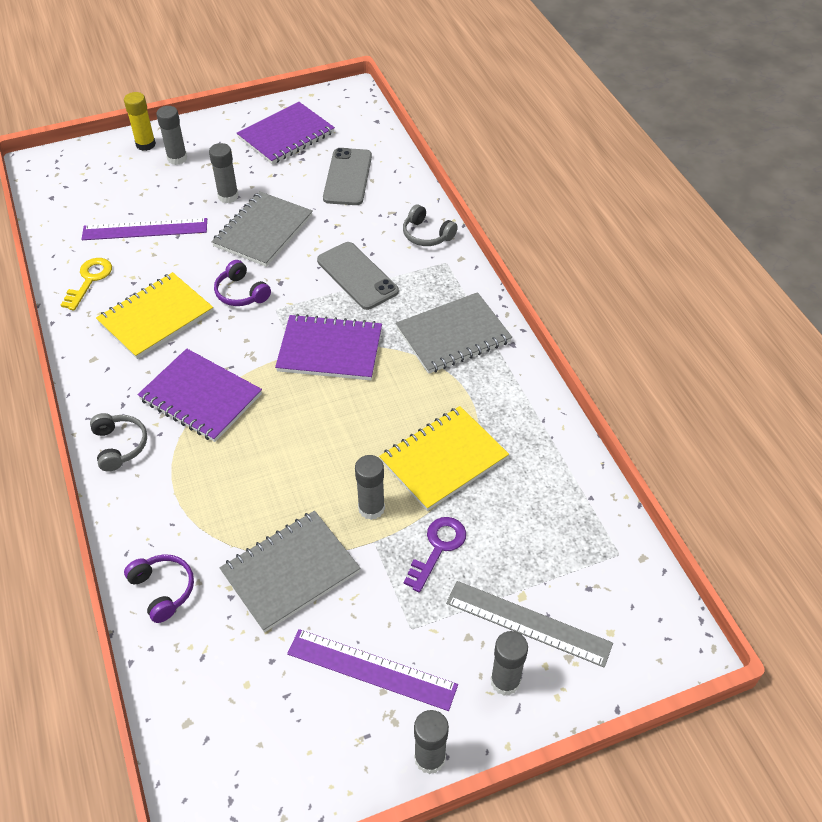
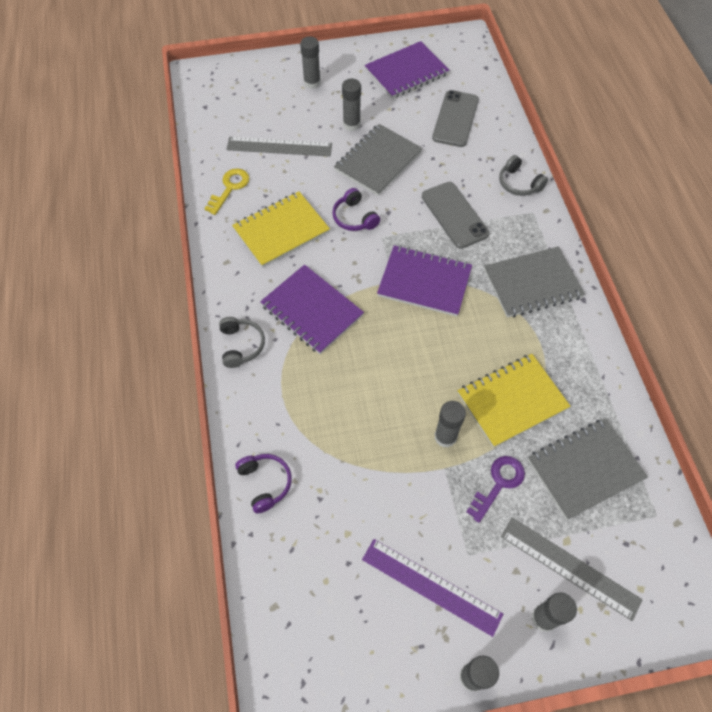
camera: 10 degrees right, 10 degrees up
(145, 144) = (287, 66): yellow glue stick -> none
(145, 229) = (279, 147): purple ruler -> grey ruler
(290, 572) = (371, 484): grey notebook -> grey notebook (584, 469)

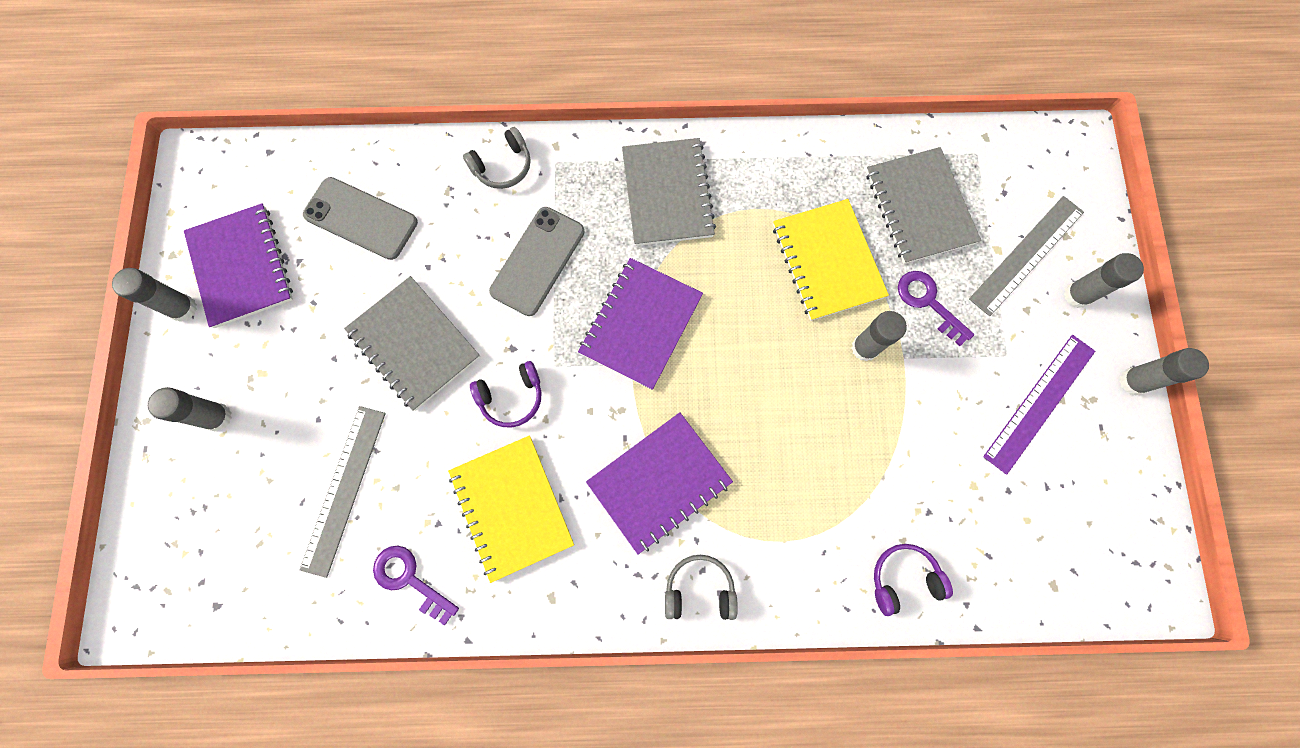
camera: 80 degrees left, 15 degrees up
(230, 188) = (410, 579): yellow key -> purple key
(351, 124) = (328, 370): grey glue stick -> grey glue stick (183, 308)
(454, 215) = (538, 261): grey phone -> grey phone turned 45 degrees counterclockwise

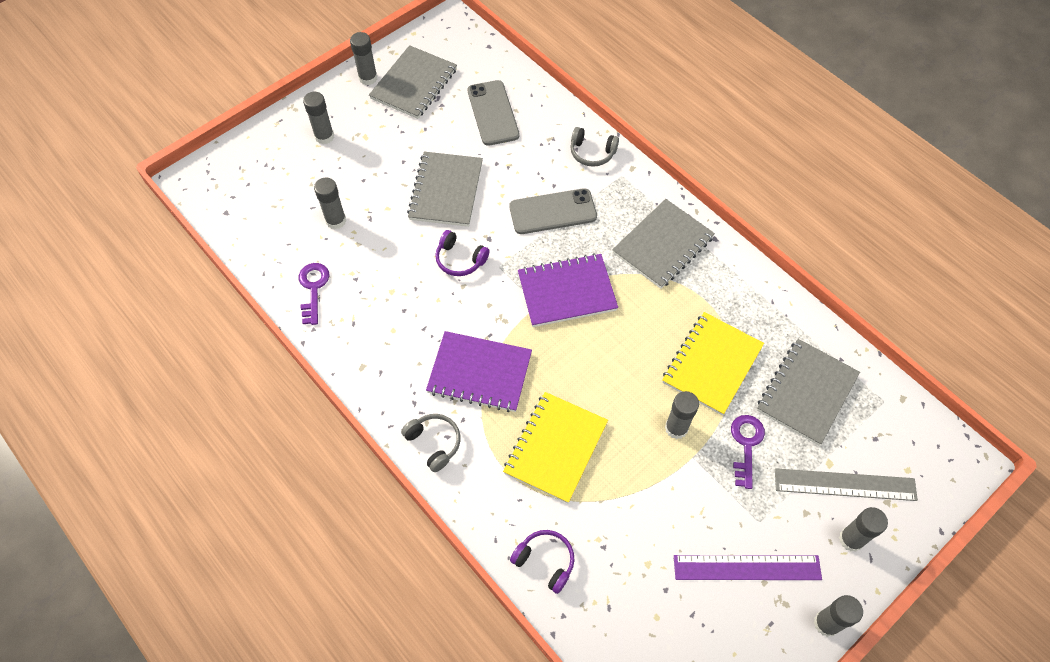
camera: 50 degrees right, 15 degrees down
(242, 267) = (414, 84): purple notebook -> grey notebook
(344, 489) = (336, 221): grey ruler -> grey glue stick
(511, 508) = (396, 307): yellow notebook -> yellow notebook (555, 448)

